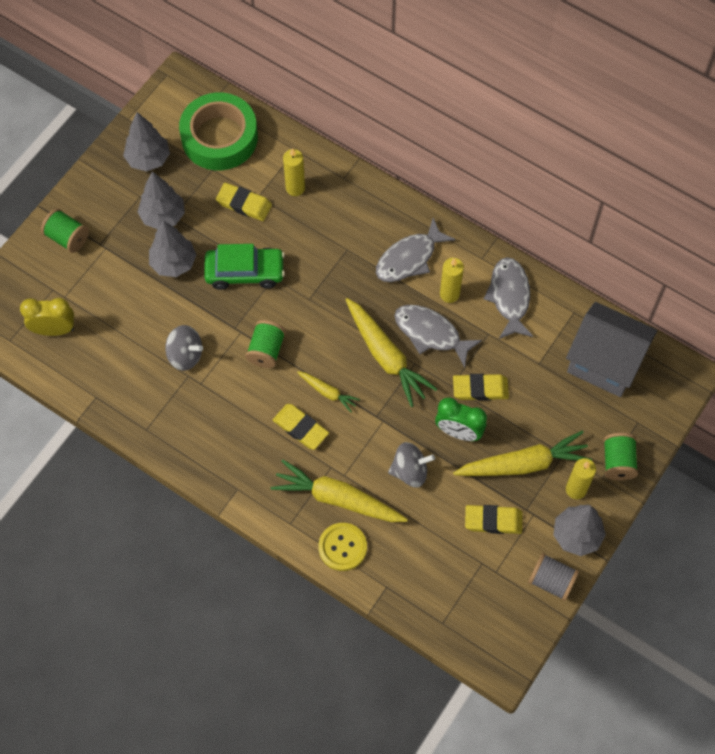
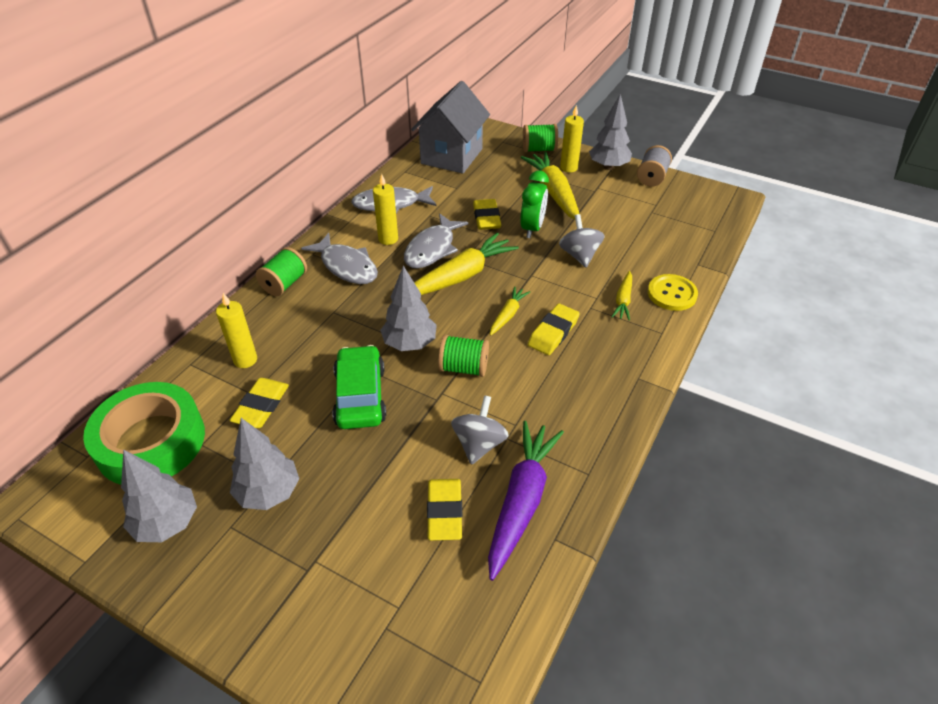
camera: 95 degrees left, 20 degrees down
(54, 330) = (456, 613): yellow clock -> none
(67, 238) = (293, 620): green spool -> green spool (284, 284)
(129, 379) = (521, 501): none -> purple carrot
(174, 263) = (344, 471): grey tree -> grey tree (410, 344)
(338, 499) = (623, 300): yellow carrot -> yellow carrot, size x0.51
(493, 521) = (611, 207): yellow eraser -> yellow eraser (444, 512)

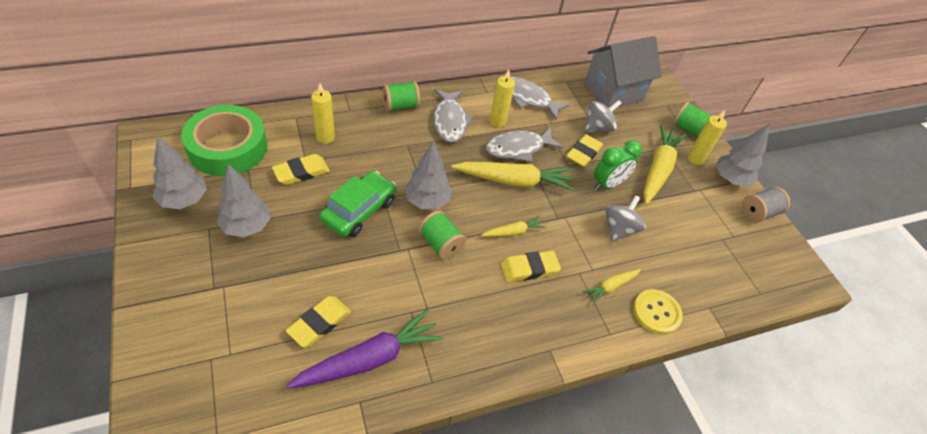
camera: 35 degrees right, 5 degrees up
(479, 444) = (389, 300): grey spinning top -> grey spinning top (598, 127)

